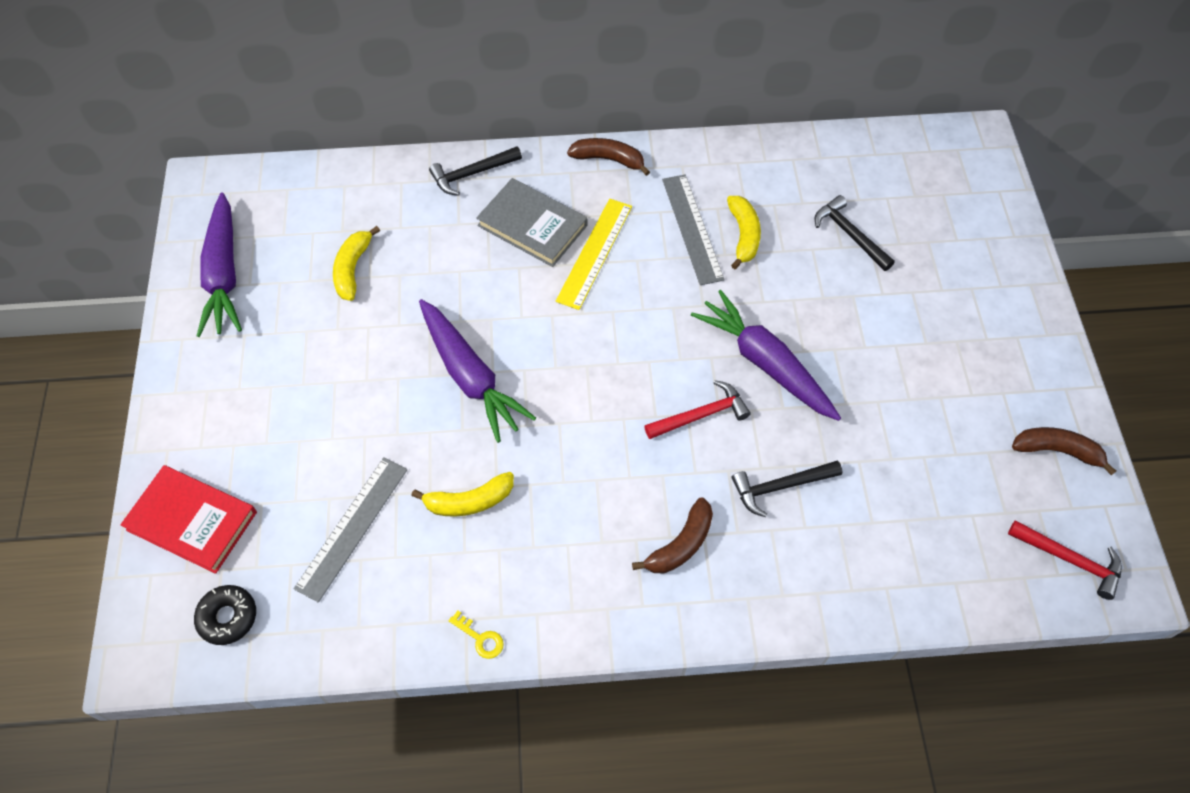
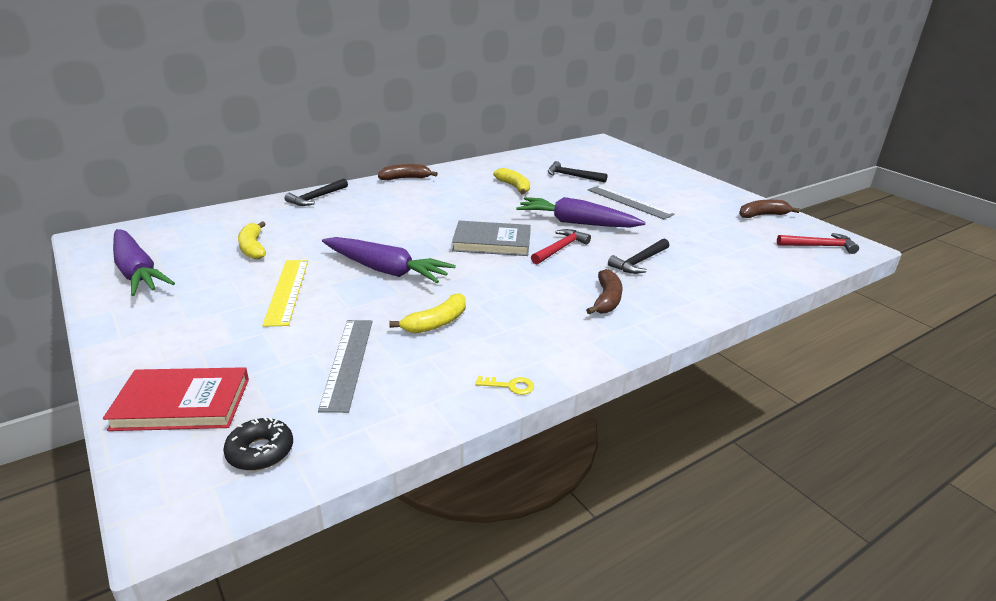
camera: 30 degrees left, 30 degrees down
(532, 225) = (376, 207): grey book -> grey book (492, 242)
(595, 253) = (429, 208): yellow ruler -> yellow ruler (287, 291)
(692, 228) = (481, 190): grey ruler -> grey ruler (629, 202)

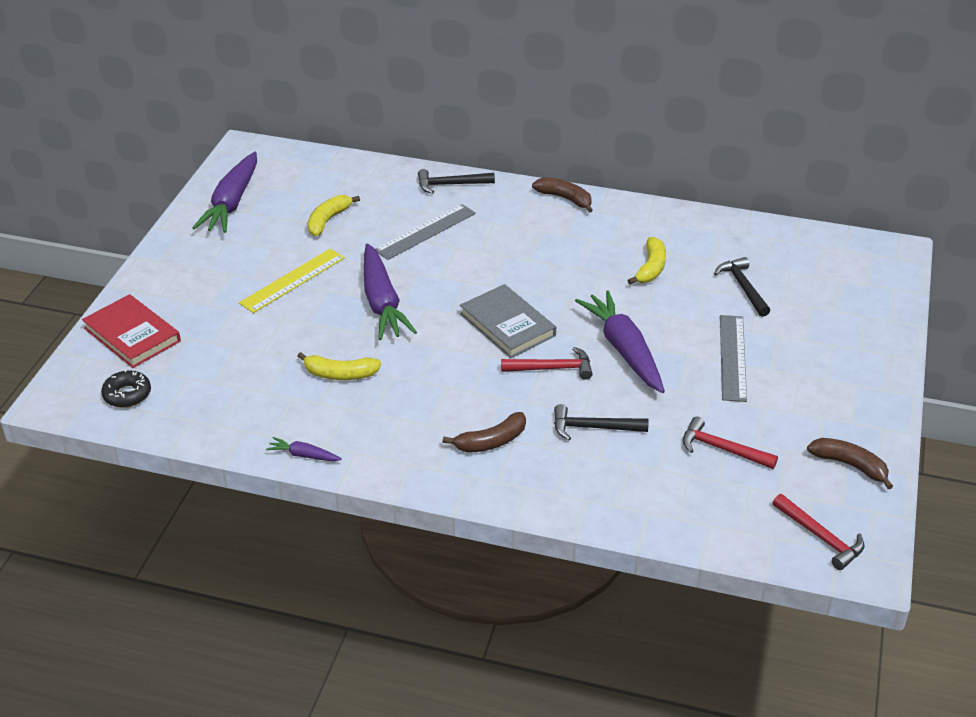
camera: 50 degrees right, 10 degrees up
(347, 362) = (244, 367): grey ruler -> grey ruler (425, 231)
(510, 386) = (303, 455): yellow key -> purple carrot
(709, 237) = (722, 449): none -> red hammer

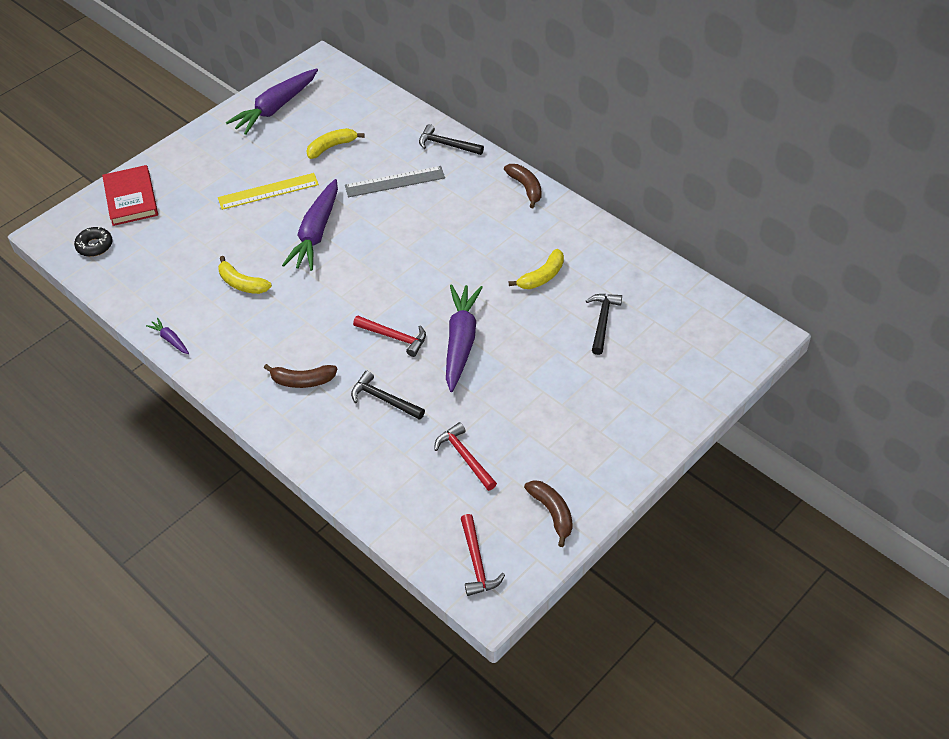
camera: 30 degrees right, 10 degrees up
(507, 325) = (391, 286): grey book -> none
(733, 357) = (540, 382): grey ruler -> none

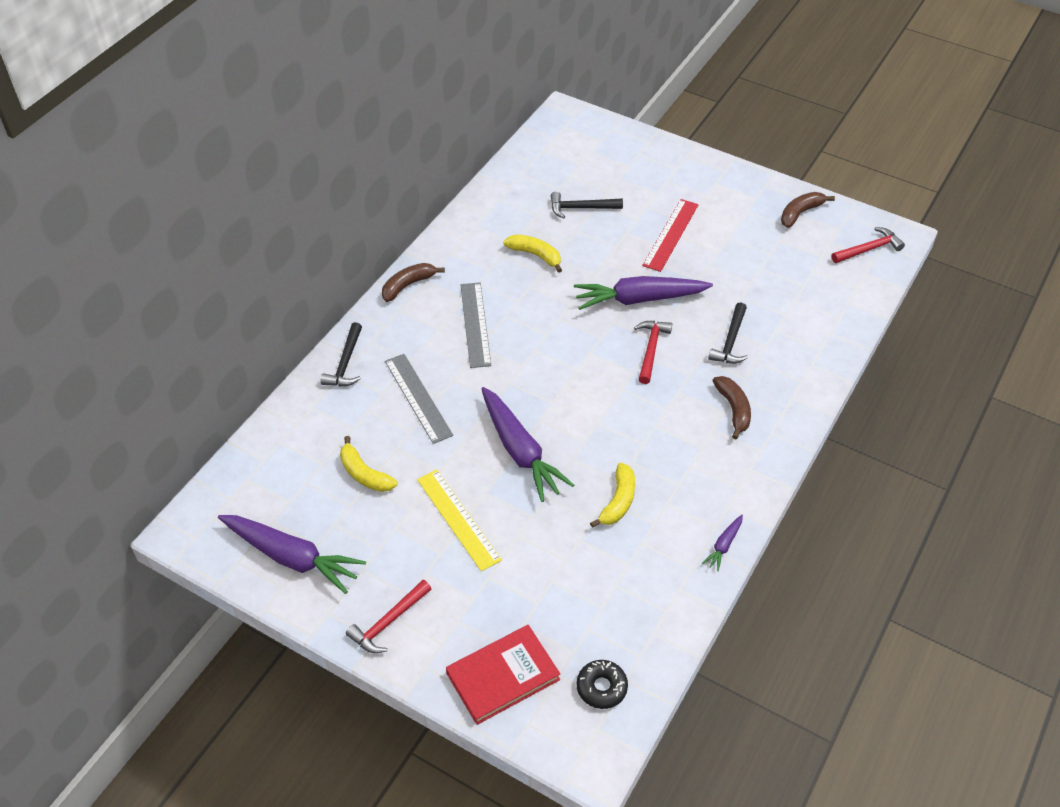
camera: 105 degrees left, 0 degrees up
(316, 233) = (520, 451): purple carrot -> purple carrot turned 60 degrees clockwise
(465, 224) = (475, 324): none -> grey ruler
(465, 457) = (770, 274): red hammer -> red hammer (388, 622)
(545, 386) = (670, 235): none -> red ruler

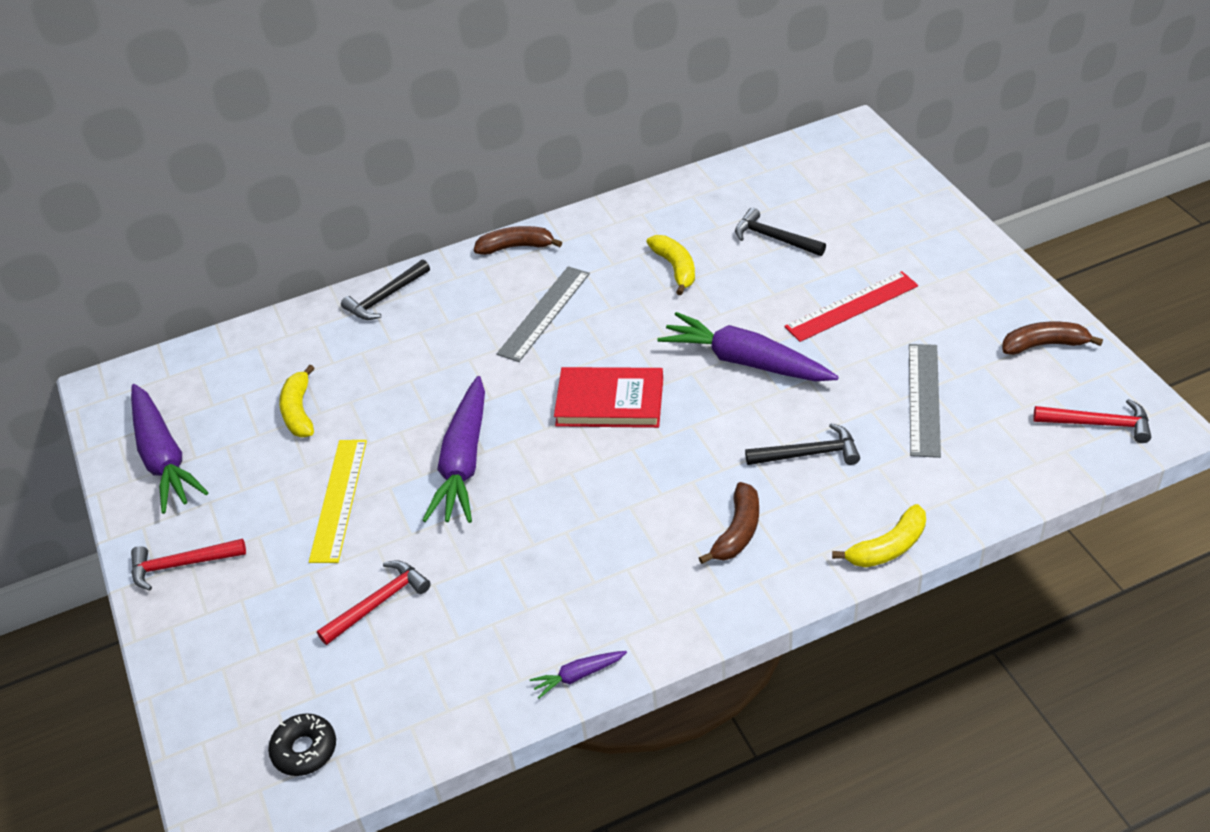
camera: 40 degrees right, 5 degrees down
(418, 398) = (418, 361): grey ruler -> grey ruler (923, 399)
(503, 676) = (226, 679): red book -> red book (610, 402)
(618, 501) = (511, 565): yellow banana -> yellow banana (888, 547)
(651, 350) = (705, 421): red hammer -> red hammer (378, 603)
(730, 341) = (808, 454): black hammer -> black hammer turned 150 degrees counterclockwise

